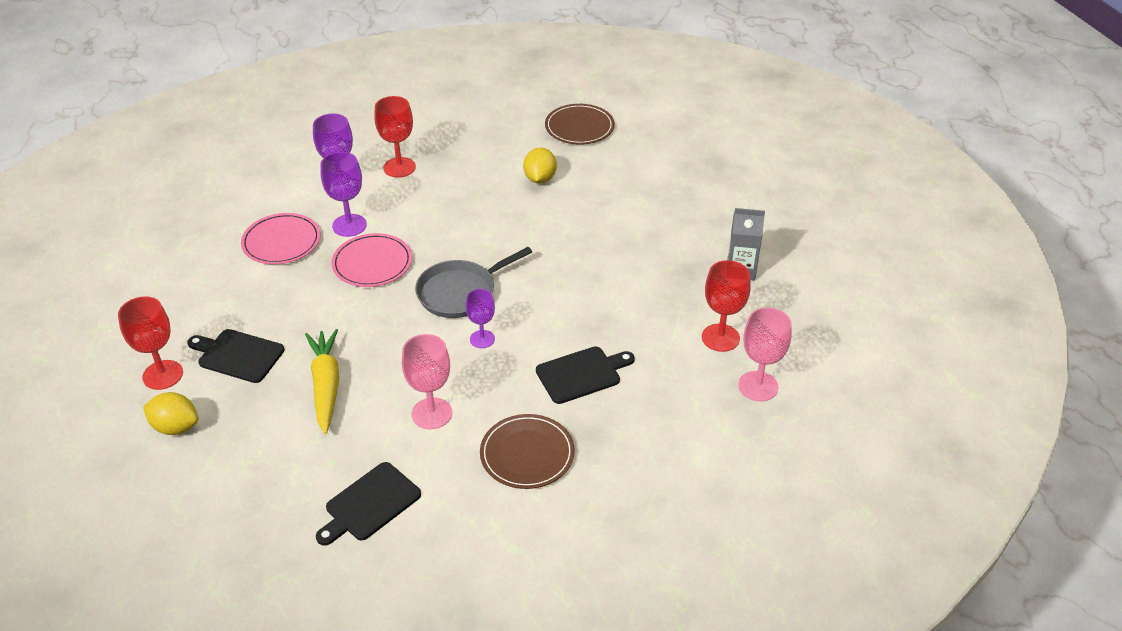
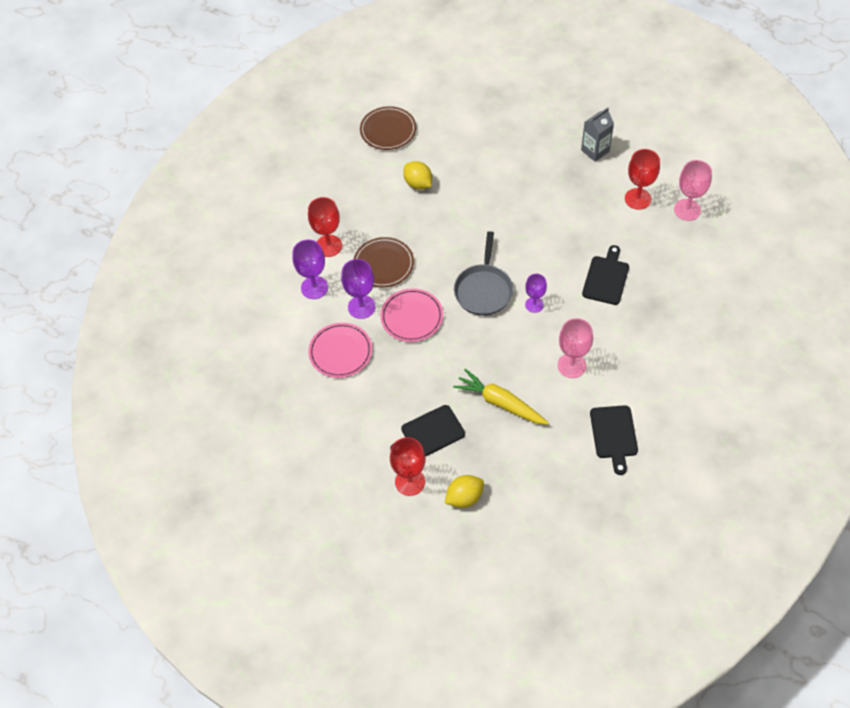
camera: 45 degrees left, 15 degrees up
(527, 454) = (642, 341): brown plate -> brown plate (383, 264)

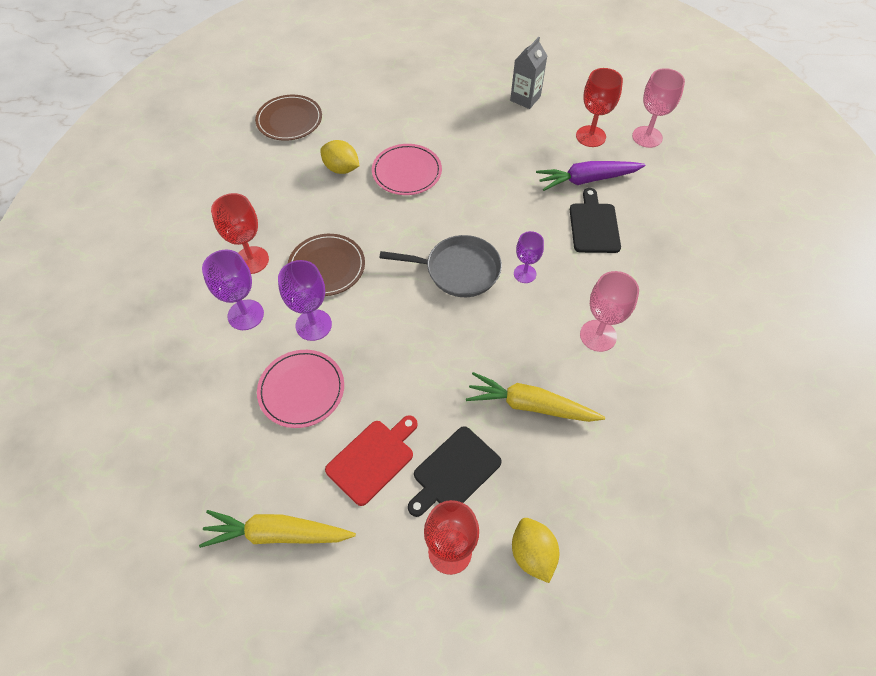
camera: 20 degrees left, 0 degrees up
(300, 441) = (277, 533): none -> yellow carrot
(377, 411) = (373, 459): none -> red cutting board
(412, 317) = (381, 322): pink plate -> pink plate (407, 172)
(464, 497) = (532, 554): yellow lemon -> yellow lemon turned 60 degrees counterclockwise
(483, 290) = (458, 270): grey pan -> grey pan turned 75 degrees counterclockwise
(614, 435) = (686, 410): black cutting board -> none
(617, 237) = (587, 180): none -> purple carrot

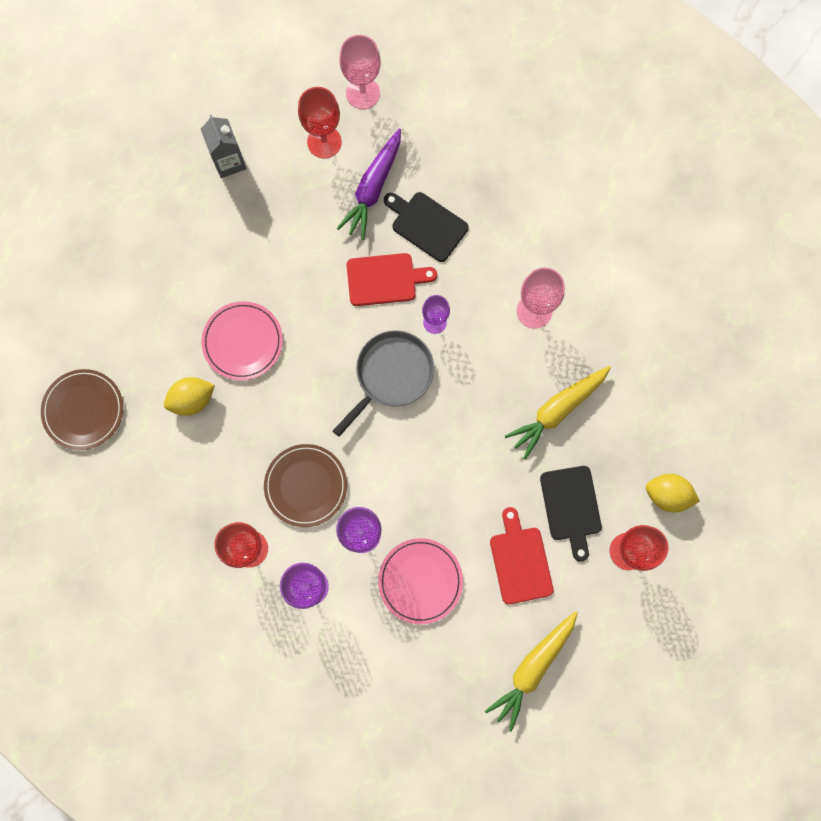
camera: 55 degrees left, 20 degrees up
(528, 224) = (385, 279): none -> red cutting board

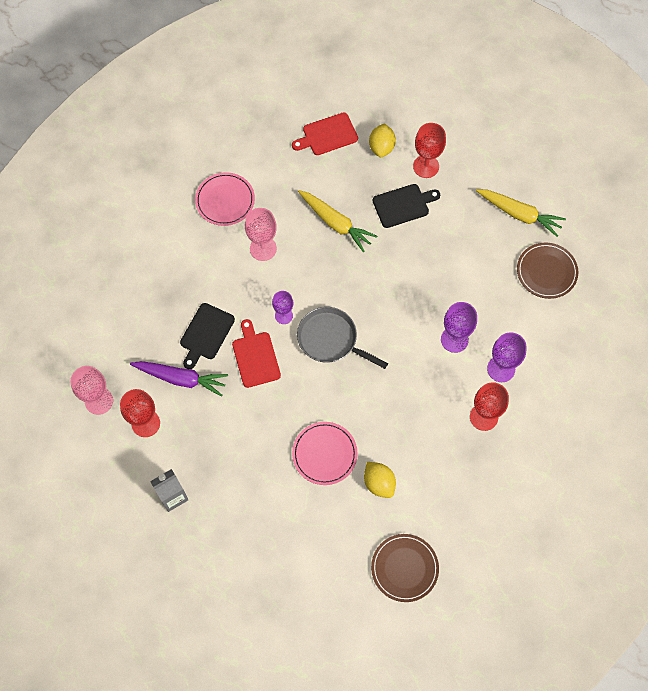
camera: 100 degrees left, 10 degrees down
(306, 485) = (427, 385): brown plate -> brown plate (546, 272)
(420, 581) = (478, 294): pink plate -> pink plate (225, 200)
(520, 561) = (449, 232): red cutting board -> red cutting board (327, 135)

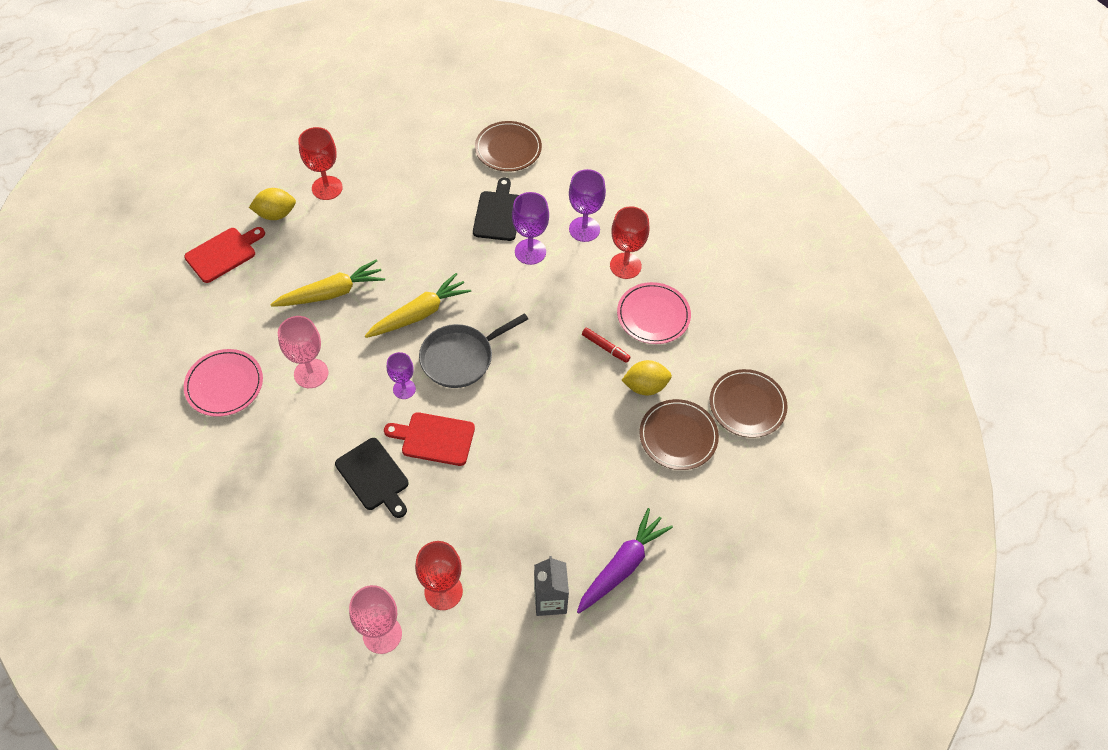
camera: 65 degrees left, 10 degrees down
(181, 378) = (412, 527): purple carrot -> purple carrot (622, 566)
(324, 454) = (586, 422): pink plate -> pink plate (653, 315)
(327, 135) = (223, 253): red cutting board -> red cutting board turned 135 degrees counterclockwise
(348, 527) = (678, 436): none -> brown plate
(381, 147) = (276, 214): yellow lemon -> yellow lemon turned 45 degrees counterclockwise
(397, 437) = (605, 347): none -> red marker
(403, 205) = (355, 226): black cutting board -> black cutting board (498, 213)
(519, 214) = (434, 141): yellow carrot -> yellow carrot (419, 313)

